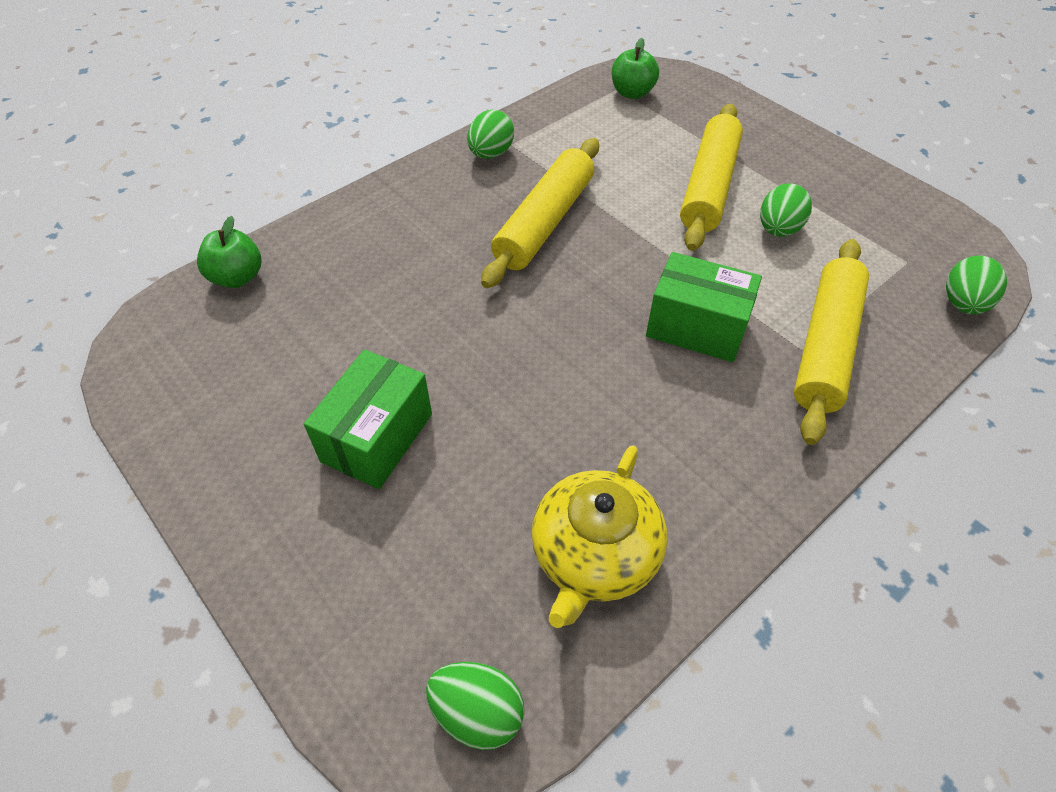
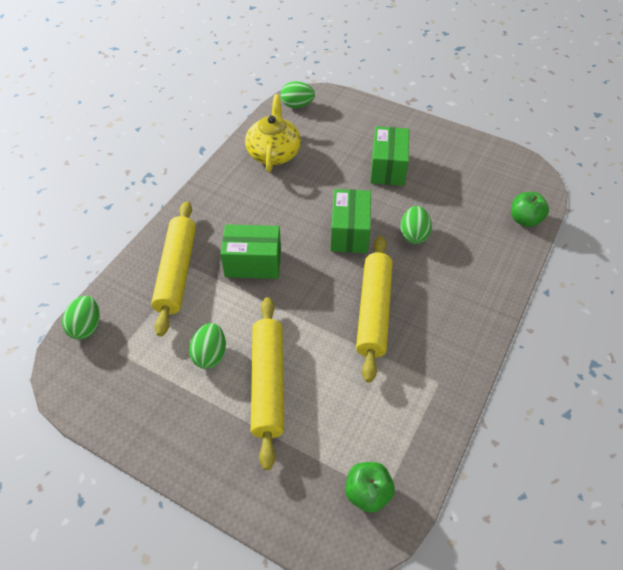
camera: 160 degrees right, 0 degrees up
(491, 154) = (447, 365): green egg -> green egg (413, 235)
(521, 333) = (349, 232): none -> green box

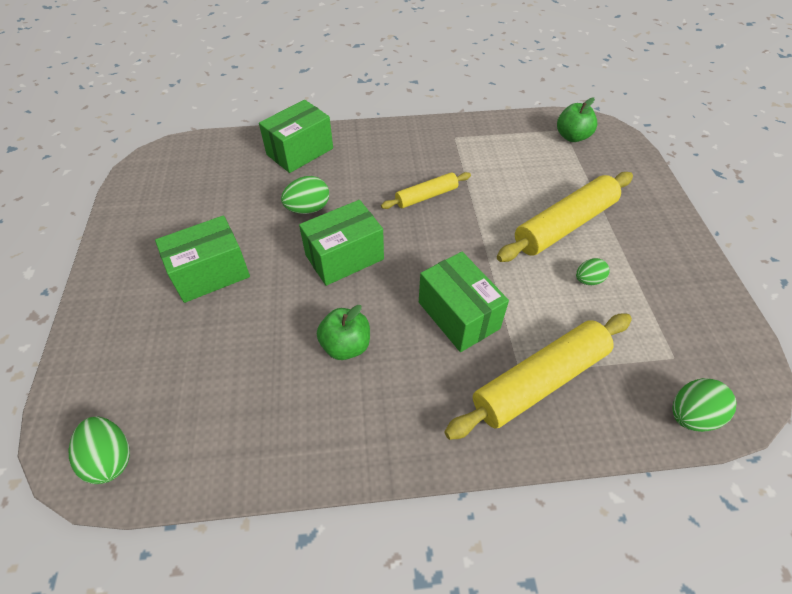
camera: 125 degrees left, 0 degrees up
(210, 355) = (588, 280): green egg -> green egg, size x0.65
(274, 153) = (253, 416): yellow teapot -> none
(373, 311) = (426, 196): yellow rolling pin -> yellow rolling pin, size x0.56
(490, 259) = (300, 151): none -> green box
(524, 219) = (229, 147): green apple -> green apple (346, 345)

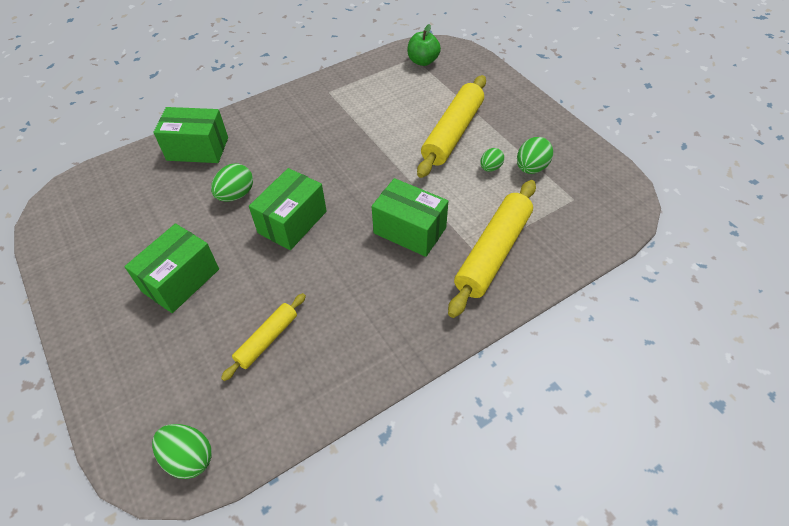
camera: 25 degrees left, 0 degrees up
(300, 151) = (197, 149): green box -> green box turned 75 degrees clockwise
(346, 345) = (335, 288): green apple -> none
(426, 196) = (332, 148): yellow rolling pin -> yellow rolling pin (267, 339)
(691, 415) = (602, 233): green egg -> green egg (531, 168)

